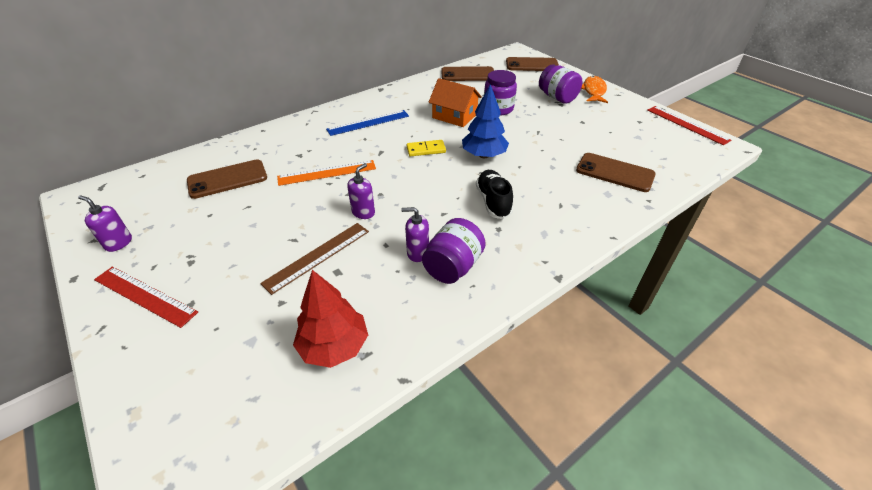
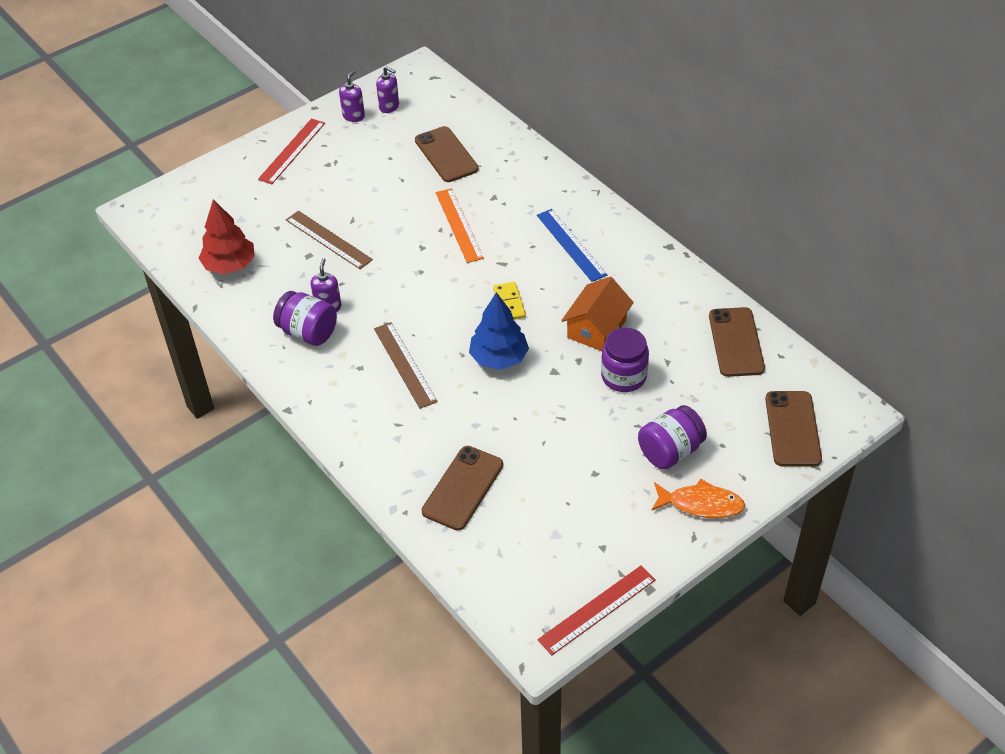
camera: 90 degrees right, 5 degrees up
(363, 212) = (389, 262): purple soap dispenser -> purple soap dispenser (389, 107)
(493, 202) = (405, 364): black shoe -> brown ruler

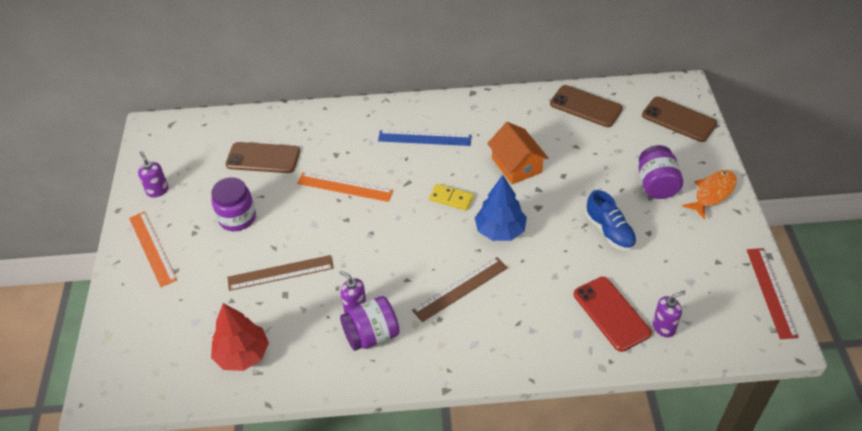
camera: 55 degrees left, 0 degrees up
(292, 151) = (152, 248): red ruler -> orange ruler
(389, 107) = (172, 164): purple soap dispenser -> purple soap dispenser (664, 327)
(405, 364) = (460, 289): brown ruler -> brown ruler turned 45 degrees counterclockwise
(463, 488) = (611, 313): brown phone -> red phone
(569, 441) = (609, 231): none -> blue shoe
(623, 376) = (572, 174): purple jar -> purple jar (237, 218)

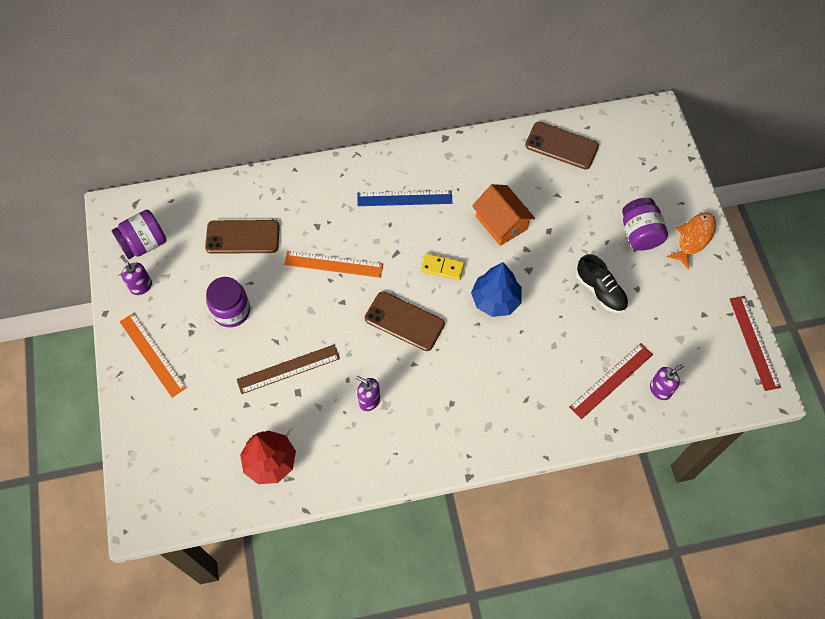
camera: 10 degrees left, 15 degrees up
(372, 335) = (390, 427): purple jar -> purple jar (144, 244)
(460, 289) = (466, 368): brown ruler -> none
(609, 231) = (600, 291): blue shoe -> black shoe
(611, 313) = (611, 380): red phone -> red ruler
(679, 119) = (655, 154): brown phone -> brown phone (404, 321)

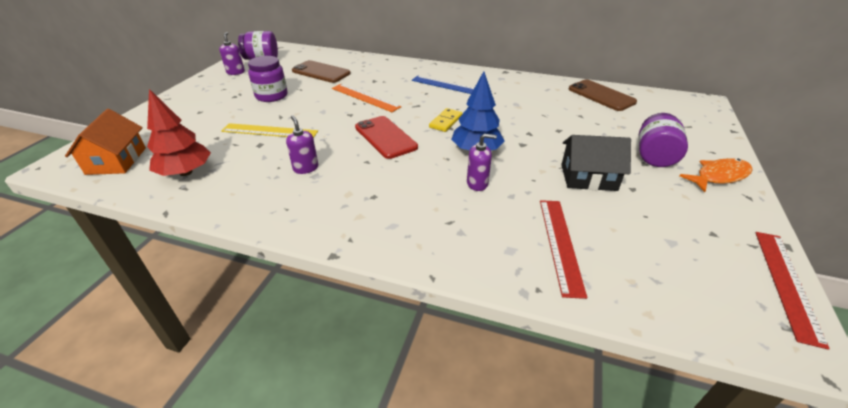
camera: 30 degrees right, 25 degrees down
(152, 354) = (198, 97): orange ruler -> none
(288, 369) = (269, 131): brown ruler -> yellow ruler
(404, 321) = (385, 137): brown phone -> red phone
(442, 268) = (446, 122): yellow domino -> yellow domino turned 75 degrees clockwise
(501, 223) = (517, 115): orange house -> orange house (116, 161)
(600, 291) = (588, 177): black shoe -> black house
(611, 380) = (560, 244): red ruler -> red ruler turned 75 degrees counterclockwise
(660, 389) = (622, 276): purple soap dispenser -> purple soap dispenser (477, 183)

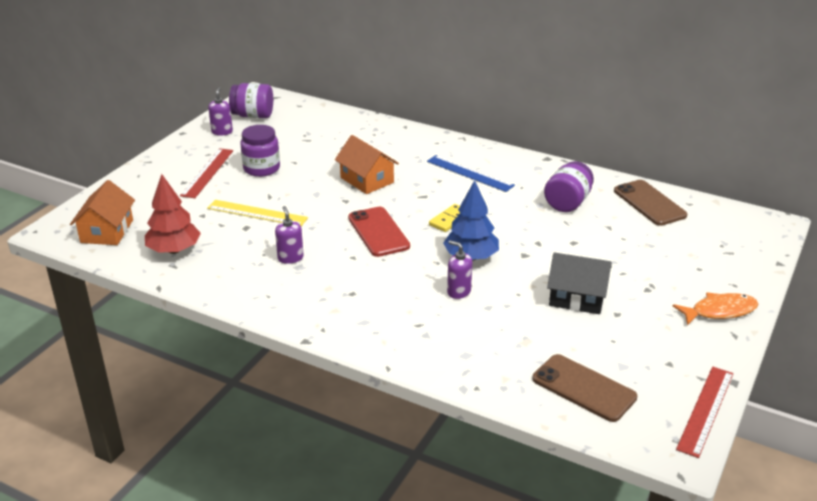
camera: 10 degrees right, 5 degrees down
(321, 72) = (321, 140): brown phone -> brown phone (584, 388)
(365, 97) = (367, 180): orange ruler -> orange house
(477, 183) = (458, 292): purple soap dispenser -> purple soap dispenser turned 150 degrees counterclockwise
(560, 244) = (514, 355): red ruler -> red ruler (207, 172)
(654, 156) = (663, 283): purple jar -> purple jar (567, 203)

